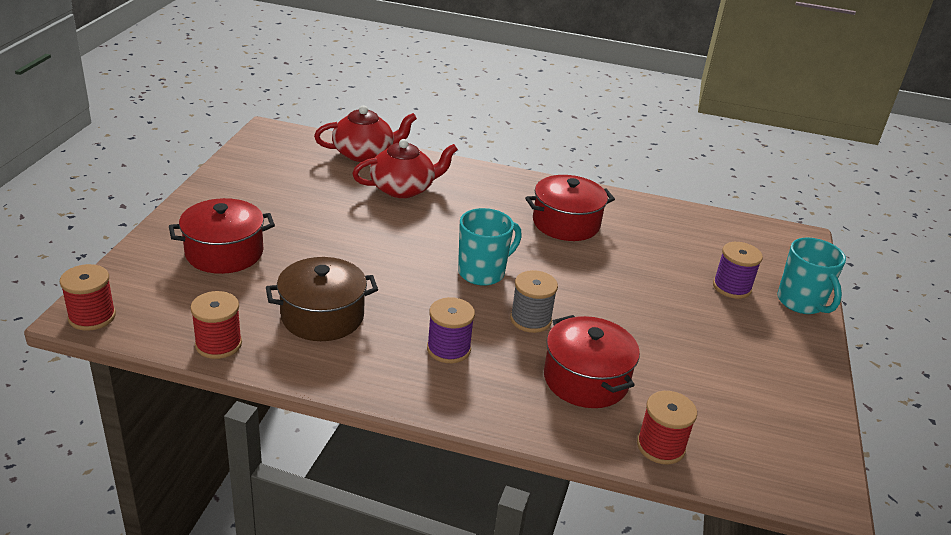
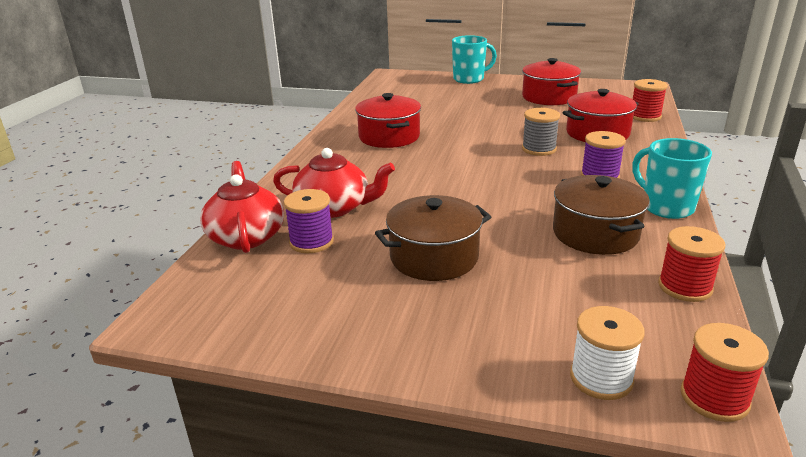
camera: 85 degrees left, 5 degrees down
(136, 275) = (601, 378): none -> white spool
(224, 253) = (512, 310): red pot -> red pot (549, 97)
(309, 228) = (434, 257): none -> brown pot
(403, 188) = (334, 208): red teapot -> red teapot turned 120 degrees clockwise
(483, 272) = (481, 166): turquoise mug -> turquoise mug (666, 207)
(731, 287) = (460, 93): purple spool -> purple spool (311, 242)

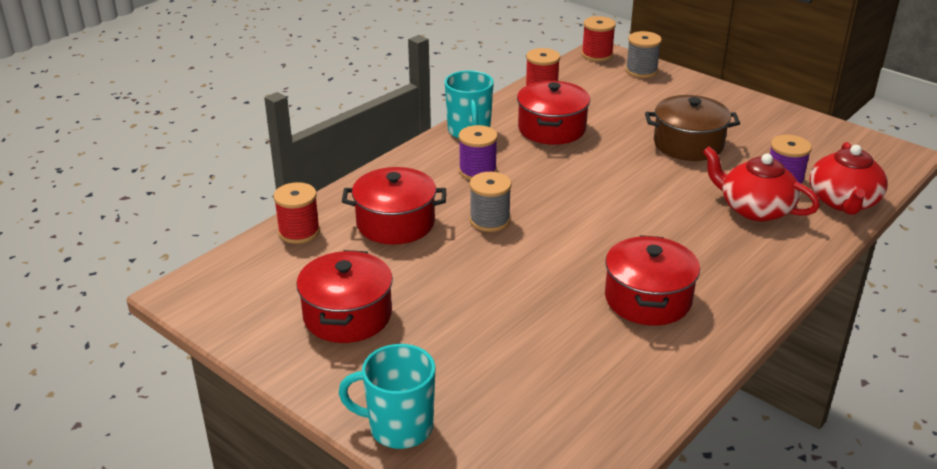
camera: 155 degrees left, 5 degrees up
(595, 233) = (551, 128): brown pot -> red pot
(601, 378) = (641, 71): white spool -> grey spool

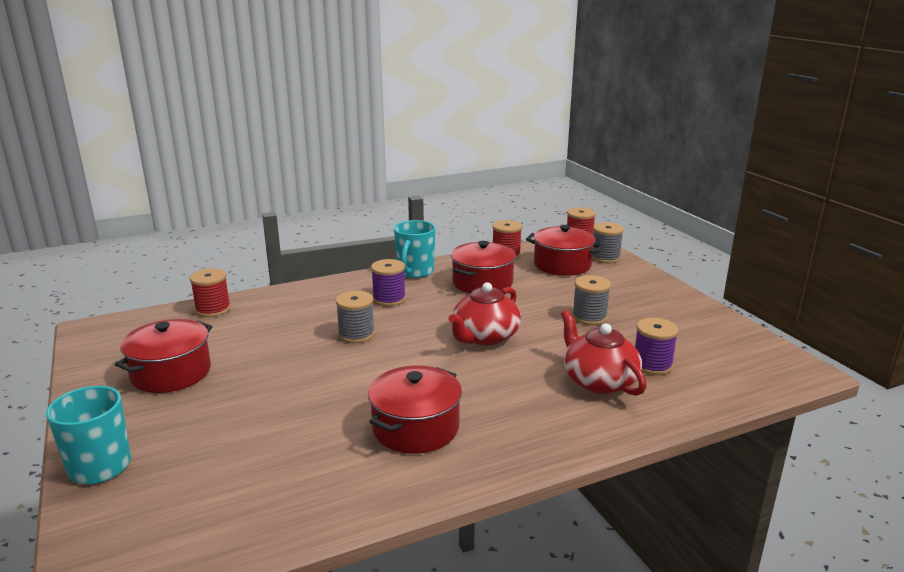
camera: 25 degrees right, 10 degrees down
(395, 223) = (285, 320): red pot -> red pot (562, 265)
(688, 144) = (589, 317): brown pot -> grey spool
(843, 201) = (698, 396): red teapot -> red teapot (484, 337)

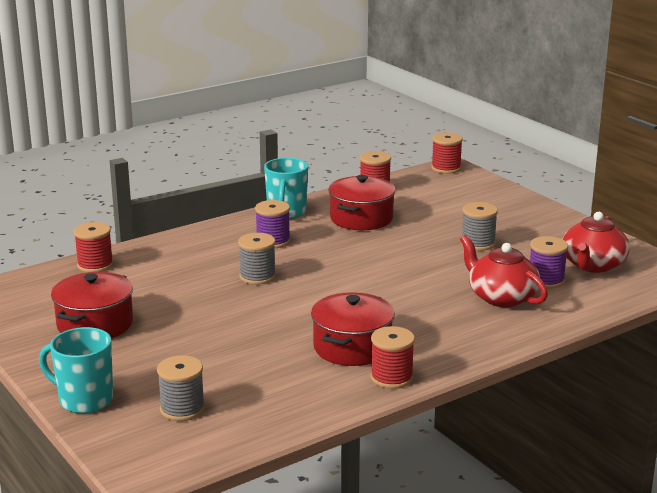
camera: 10 degrees left, 0 degrees up
(444, 474) = (391, 377): none -> red spool
(484, 337) = (383, 269): red teapot -> red teapot (592, 265)
(562, 265) = (436, 195): red pot -> none
(605, 258) = (478, 184): grey spool -> grey spool (182, 409)

